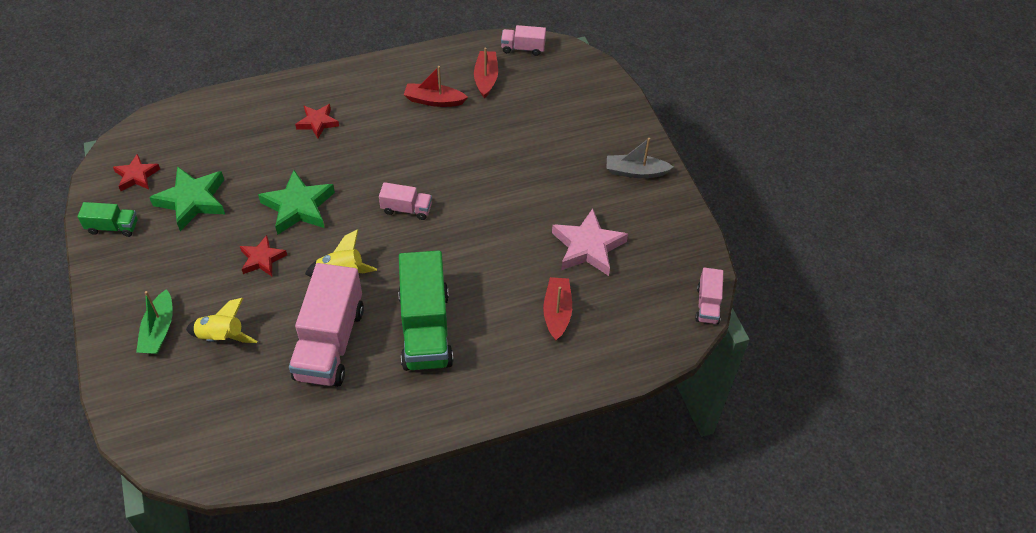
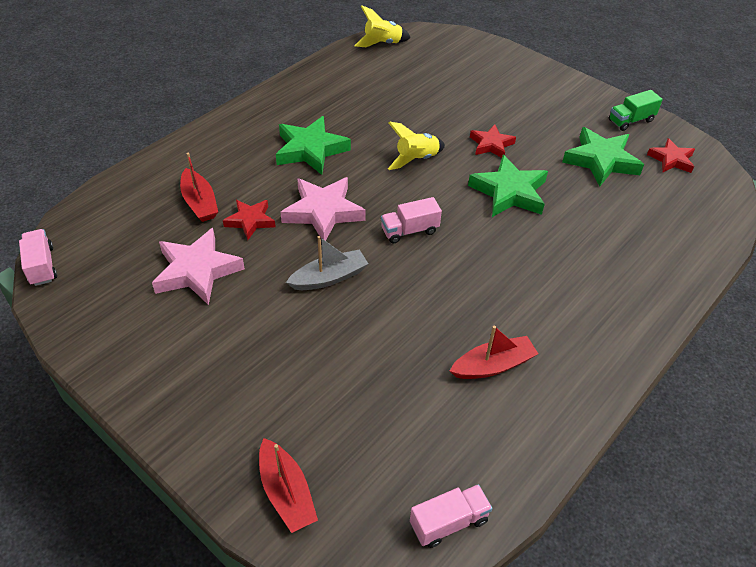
camera: 150 degrees right, 5 degrees down
(159, 330) = (508, 80): green boat -> none
(222, 337) = (460, 92): yellow rocket -> yellow rocket (382, 44)
(317, 123) = (586, 276): red star -> red star (250, 221)
(330, 343) = (378, 116): pink truck -> none
(425, 329) = (310, 150): green truck -> green star
(460, 256) = (323, 212): none -> pink star
(486, 78) = (458, 434): red boat -> red boat (286, 492)
(635, 172) = (176, 385): grey boat -> grey boat (329, 278)

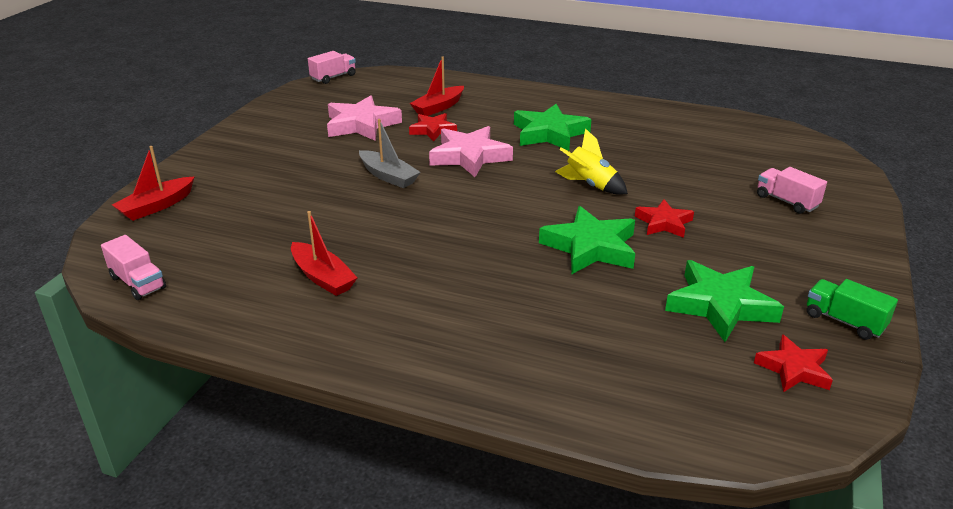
camera: 70 degrees right, 15 degrees down
(382, 44) = (766, 131): yellow rocket -> none
(409, 231) = (478, 201): pink truck -> pink truck (786, 201)

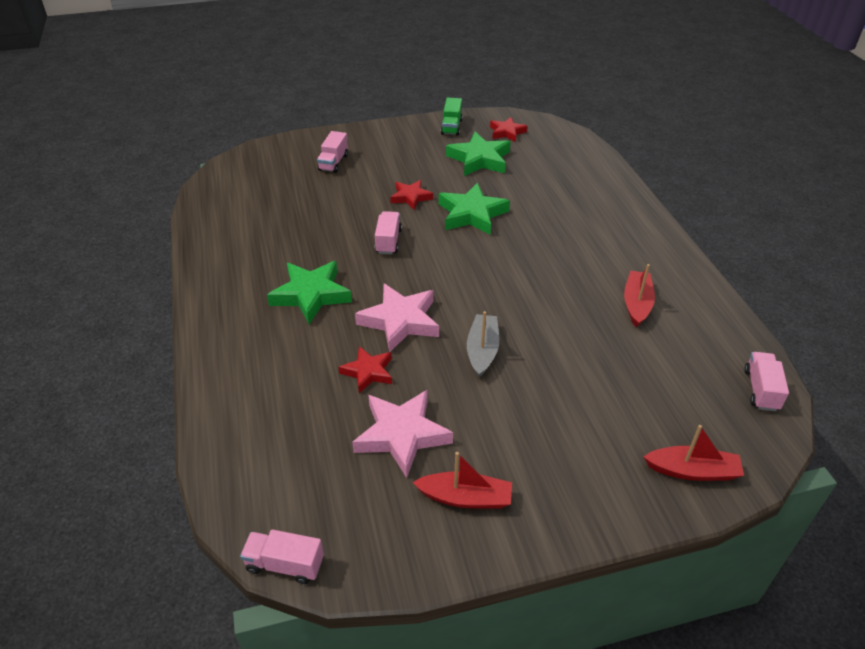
camera: 125 degrees left, 10 degrees up
(438, 107) = (308, 398): red boat -> red boat (465, 498)
(590, 185) = (388, 241): yellow rocket -> pink truck

